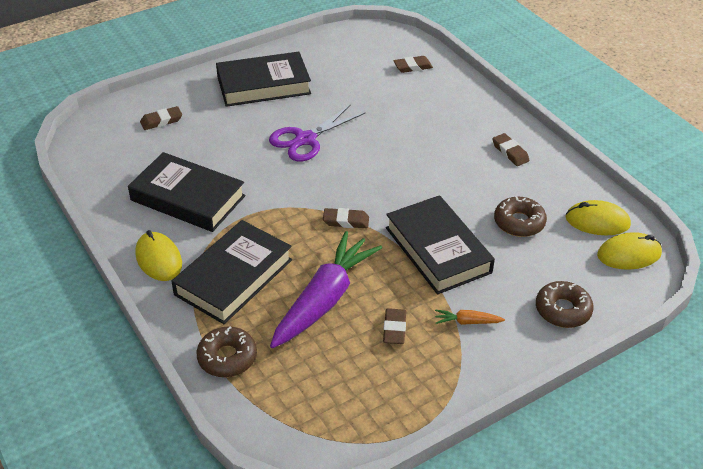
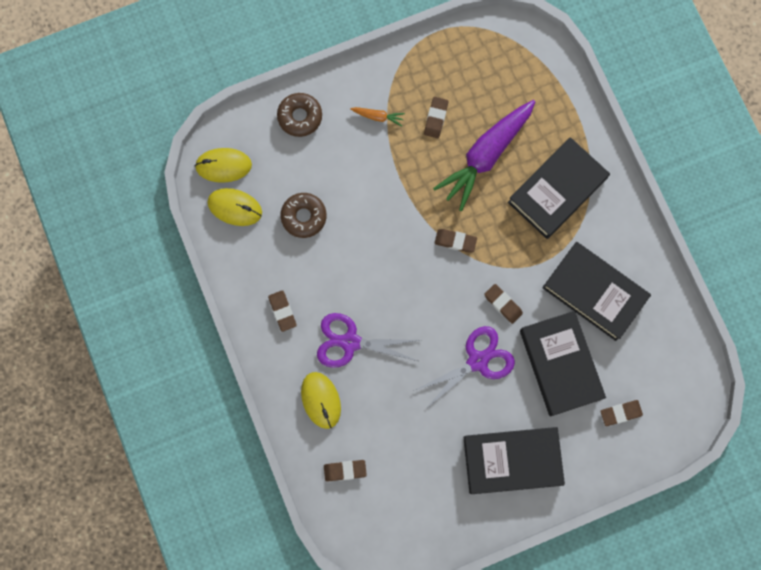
camera: 170 degrees left, 35 degrees up
(158, 259) = (619, 220): yellow mouse -> yellow mouse (321, 400)
(227, 357) = (565, 111): brown donut -> none
(286, 180) = (503, 304): none -> brown eraser
(435, 139) = (350, 342): none -> purple scissors
(437, 250) = (383, 195): black book -> black book (560, 364)

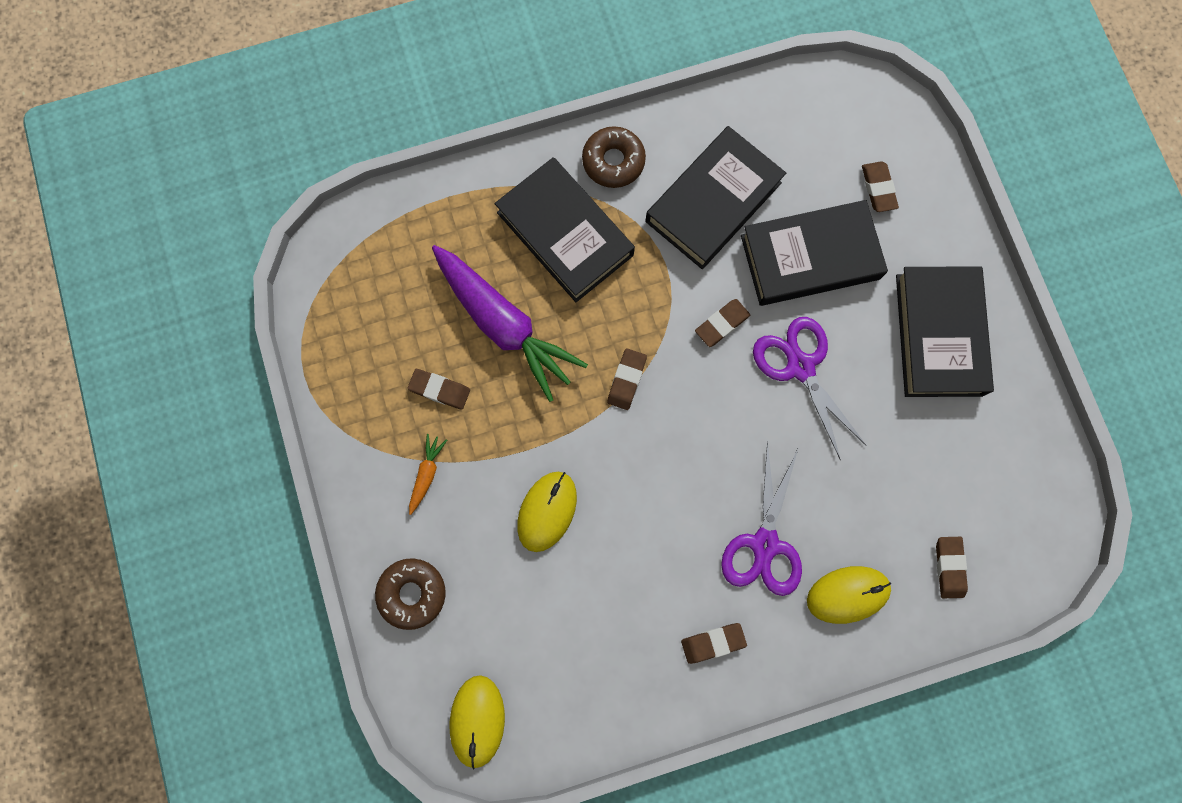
camera: 85 degrees left, 0 degrees up
(235, 207) = (546, 706): yellow mouse -> yellow mouse (547, 511)
(304, 217) = (570, 599): brown donut -> brown donut (613, 161)

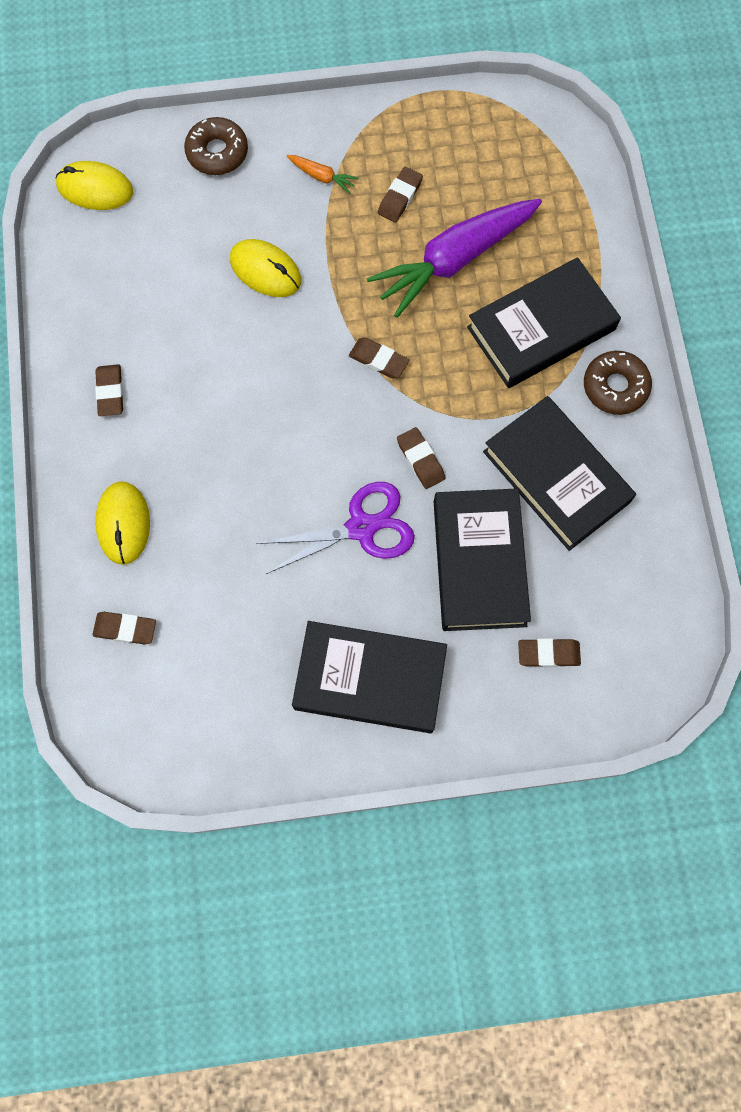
camera: 100 degrees right, 5 degrees down
(764, 544) = (190, 456): purple scissors -> none

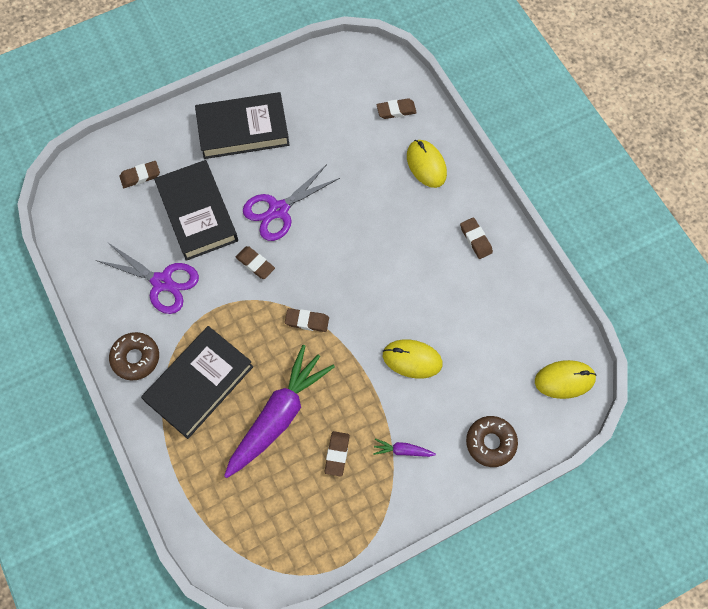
camera: 160 degrees right, 5 degrees down
(322, 177) = (402, 450): orange carrot -> purple carrot
(556, 477) = (162, 282): black book -> purple scissors

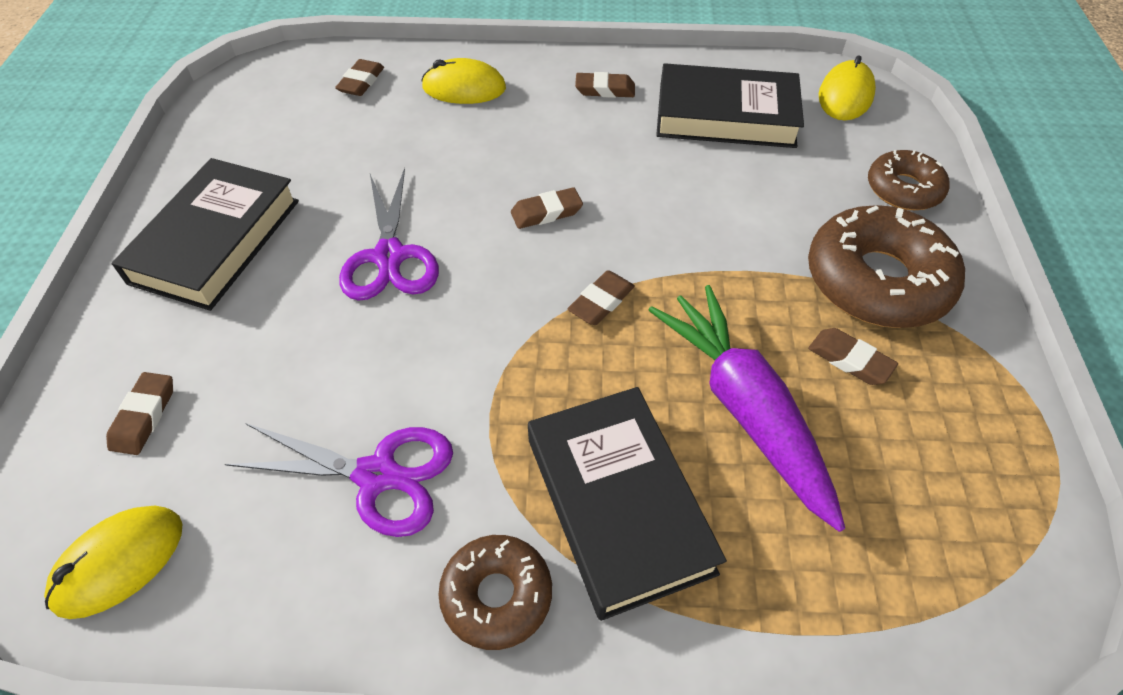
camera: 60 degrees left, 15 degrees down
(162, 282) = (377, 475): purple scissors -> purple scissors turned 45 degrees clockwise
(197, 213) = (297, 362): black book -> black book (726, 116)
(255, 264) = (454, 324): brown eraser -> brown eraser (546, 212)
(402, 450) = (877, 280): purple carrot -> brown donut
(412, 359) = (738, 213): yellow mouse -> yellow mouse (119, 562)

